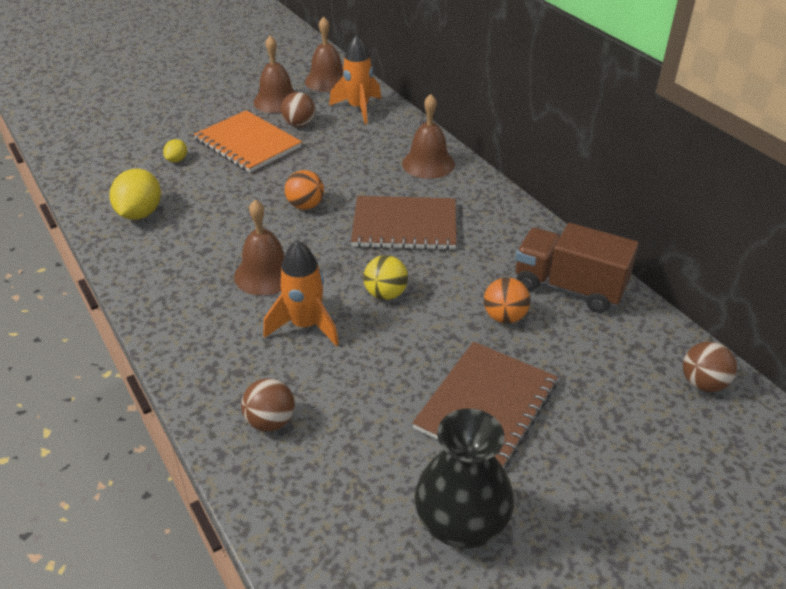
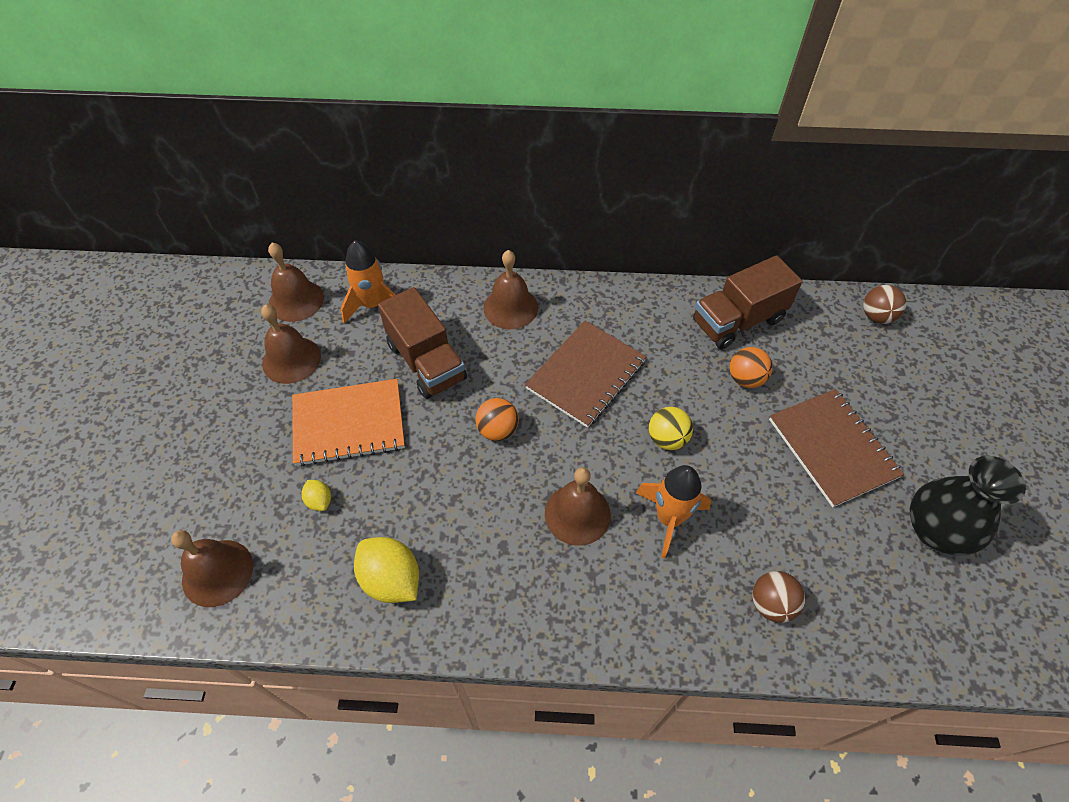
camera: 55 degrees left, 15 degrees up
(95, 148) = (217, 572): none -> brown bell
(299, 124) = (355, 364): brown ball -> none
(333, 150) = (426, 362): none -> brown truck

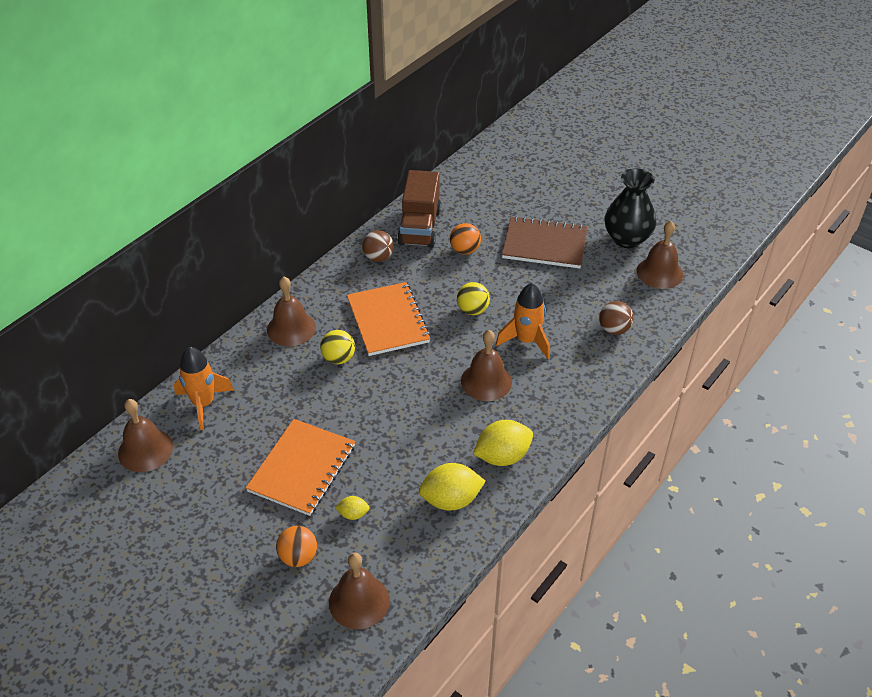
camera: 55 degrees left, 10 degrees down
(291, 359) = (205, 478): brown bell -> brown bell (659, 272)
(426, 362) = (291, 398): brown truck -> none
(484, 595) = (502, 456): none -> yellow lemon
(497, 430) = (388, 388): orange ball -> orange ball (298, 557)
(503, 366) = (338, 358): none -> yellow ball
(586, 374) = (388, 320): brown notebook -> orange notebook
(876, 316) = (477, 169): brown ball -> brown ball (378, 257)

